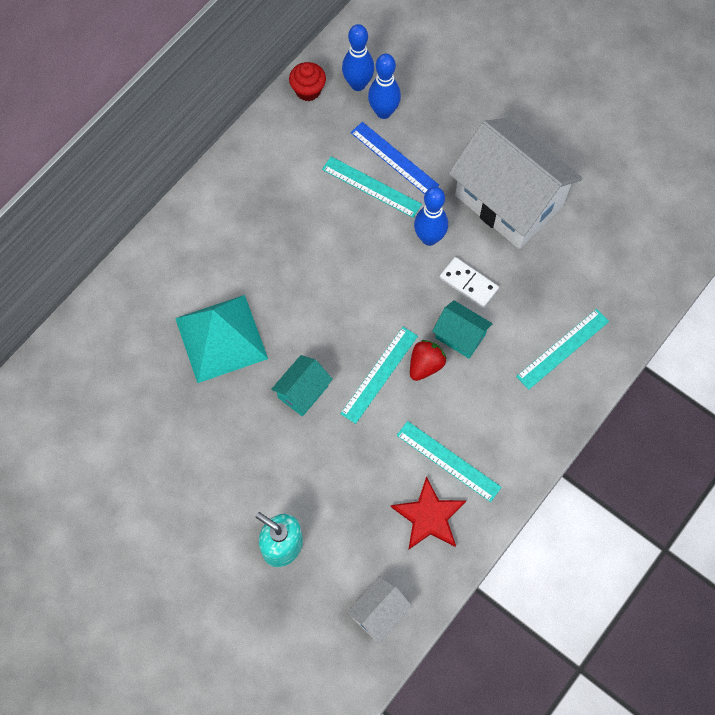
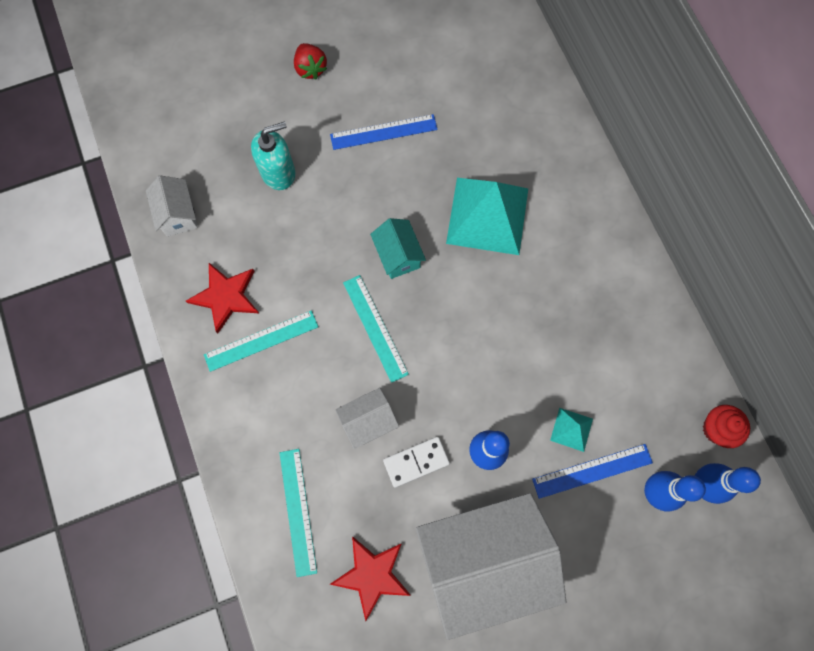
camera: 120 degrees right, 5 degrees up
(185, 473) = (383, 132): none -> blue ruler
(371, 187) = (571, 429): turquoise ruler -> turquoise pyramid
(425, 365) = (359, 373): red strawberry -> red strawberry (310, 69)
(460, 336) = (368, 421): turquoise house -> white house
(571, 270) = (372, 575): none -> red star

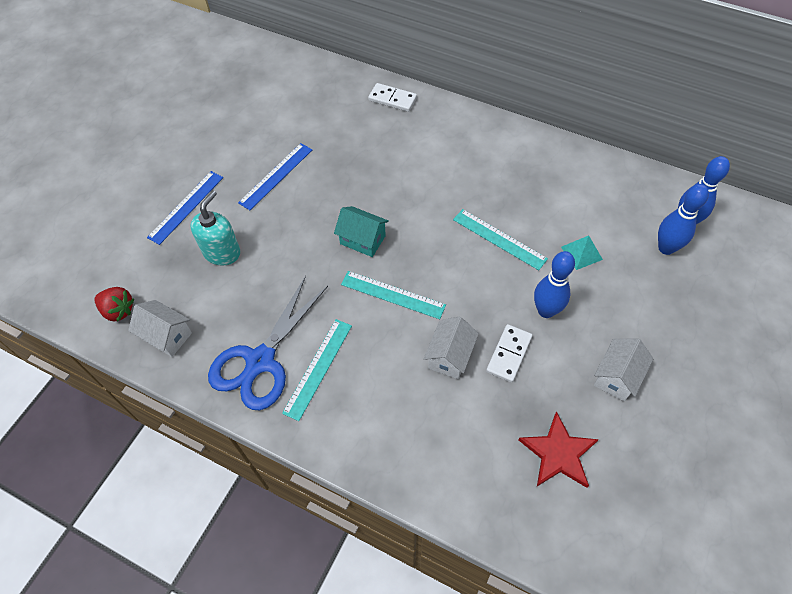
camera: 40 degrees left, 15 degrees down
(226, 296) = (260, 361): red star -> blue scissors
(298, 511) = (463, 458): turquoise ruler -> turquoise ruler (499, 239)
(310, 69) = (183, 174): red strawberry -> red strawberry (118, 310)
(483, 561) = (617, 377): white house -> white house, size x0.45
(487, 215) = (397, 174): turquoise pyramid -> none
(558, 131) = (392, 99): none -> white domino
(592, 471) = (619, 266): blue ruler -> blue ruler (186, 207)
(717, 429) = (659, 186): red cupcake -> none

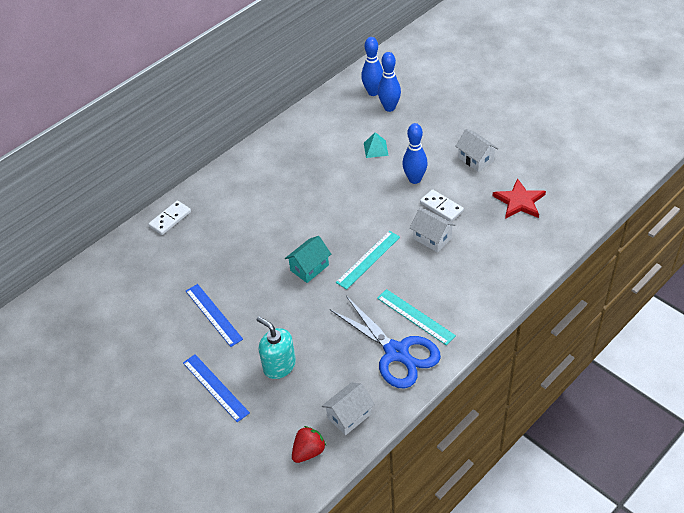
camera: 70 degrees left, 10 degrees down
(499, 239) = (345, 188): turquoise ruler -> none

